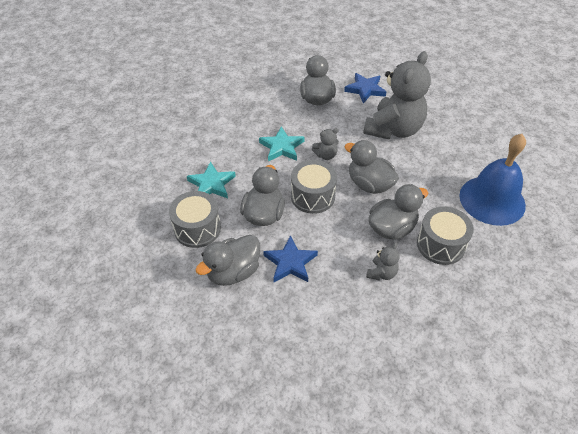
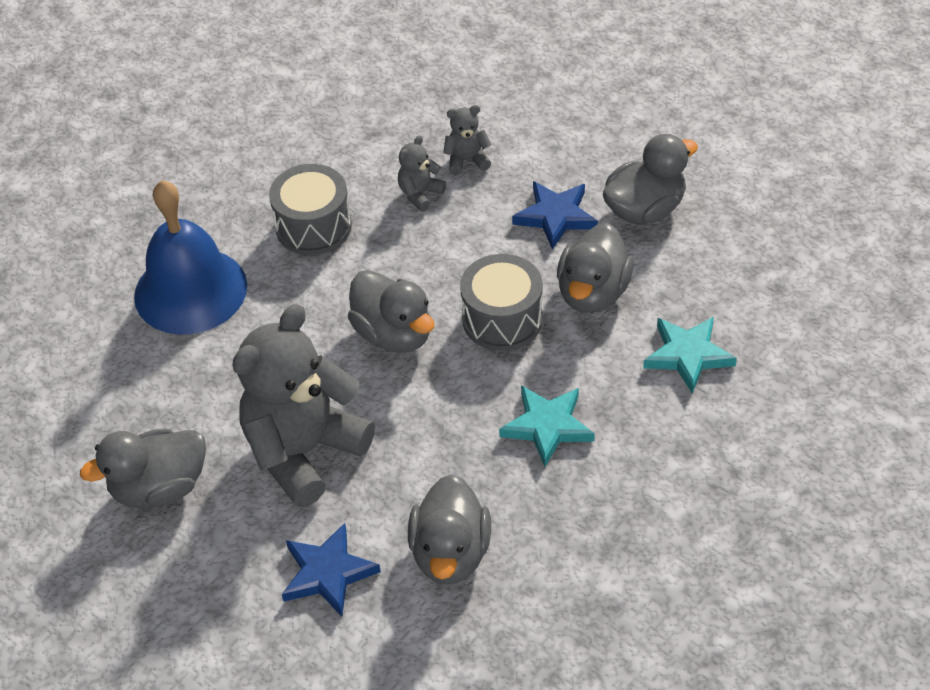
camera: 170 degrees left, 0 degrees up
(197, 228) = (707, 277): grey drum -> none
(326, 155) = (461, 400): grey teddy bear -> grey teddy bear (467, 160)
(392, 228) = (381, 256): grey duck -> grey duck (159, 488)

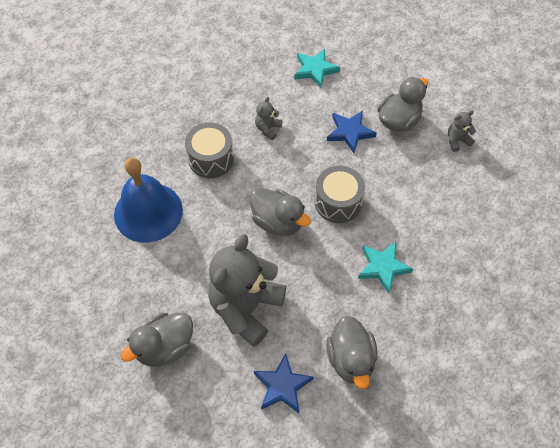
camera: 15 degrees left, 10 degrees up
(467, 160) = (289, 103): grey teddy bear -> grey teddy bear (457, 140)
(593, 293) = (384, 178): grey duck -> none
(688, 355) = (448, 209): turquoise star -> turquoise star (315, 70)

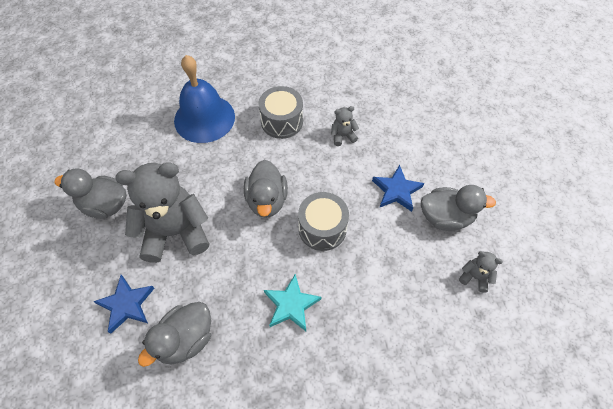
camera: 50 degrees right, 0 degrees up
(315, 70) = (429, 127): turquoise star -> none

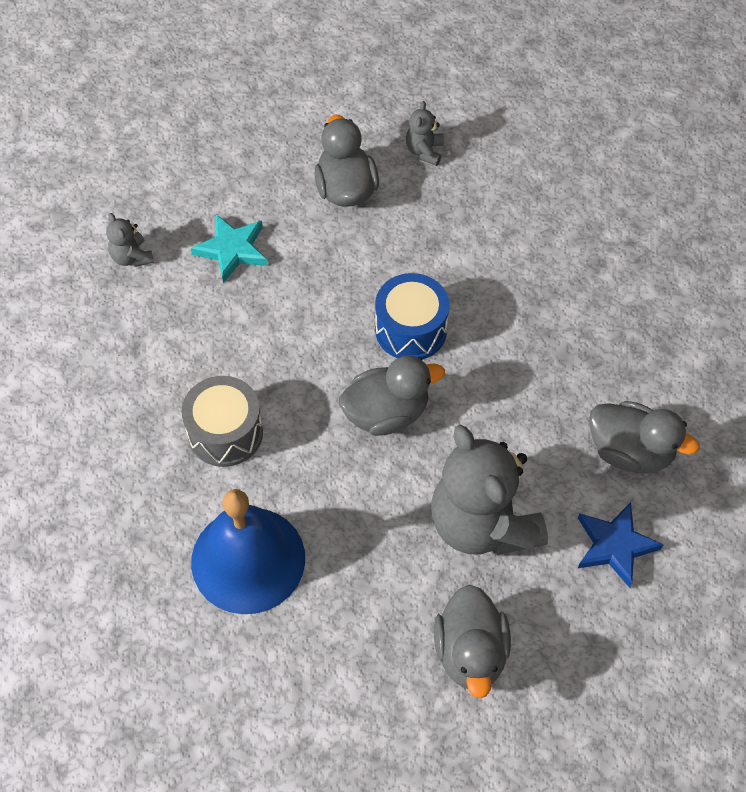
camera: 105 degrees left, 0 degrees up
(291, 305) = (536, 340): turquoise star -> turquoise star (232, 250)
(322, 228) = (411, 329): grey drum -> blue drum
(343, 136) = (234, 337): grey teddy bear -> grey teddy bear (131, 257)
(396, 190) = (318, 250): blue star -> none

